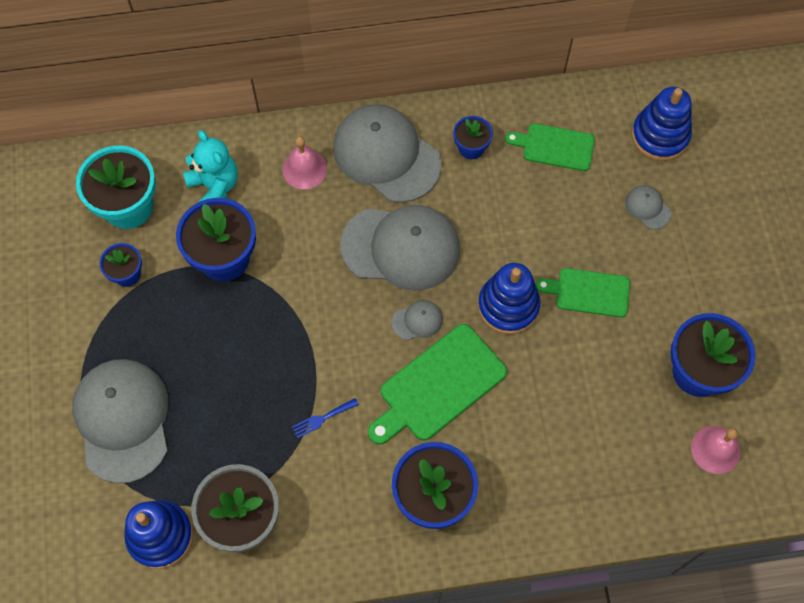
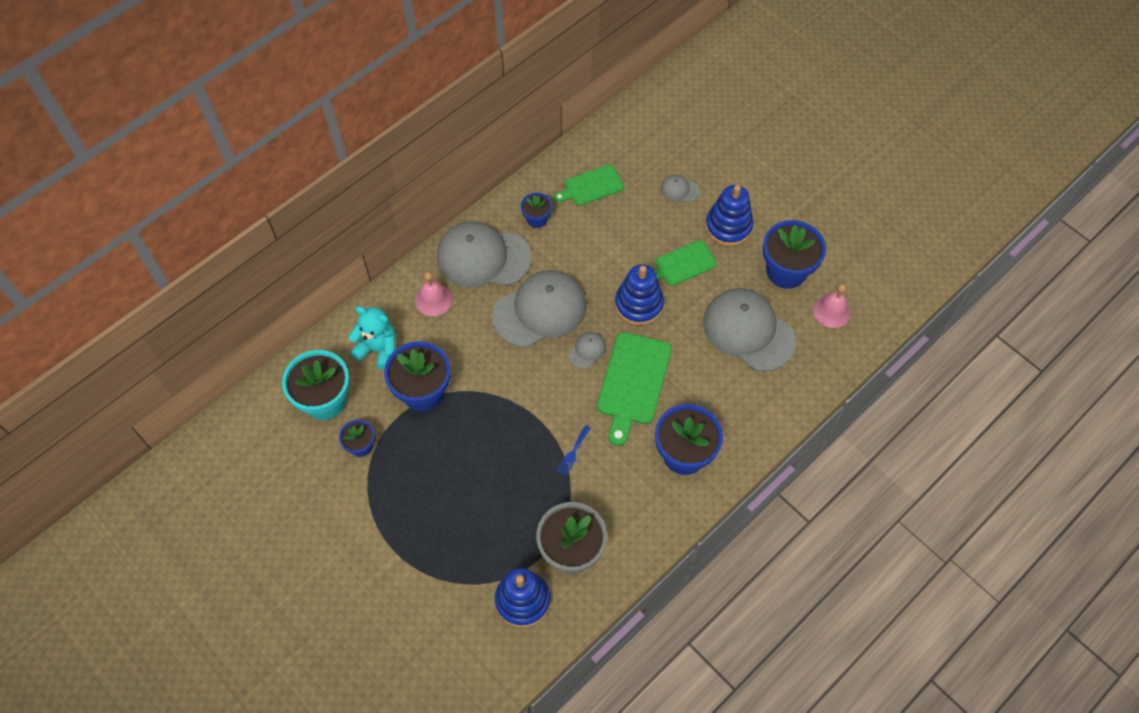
camera: 35 degrees left, 5 degrees down
(122, 420) = (435, 543): grey cap -> grey cap (748, 331)
(660, 136) = (653, 141): blue stacking toy -> blue stacking toy (728, 226)

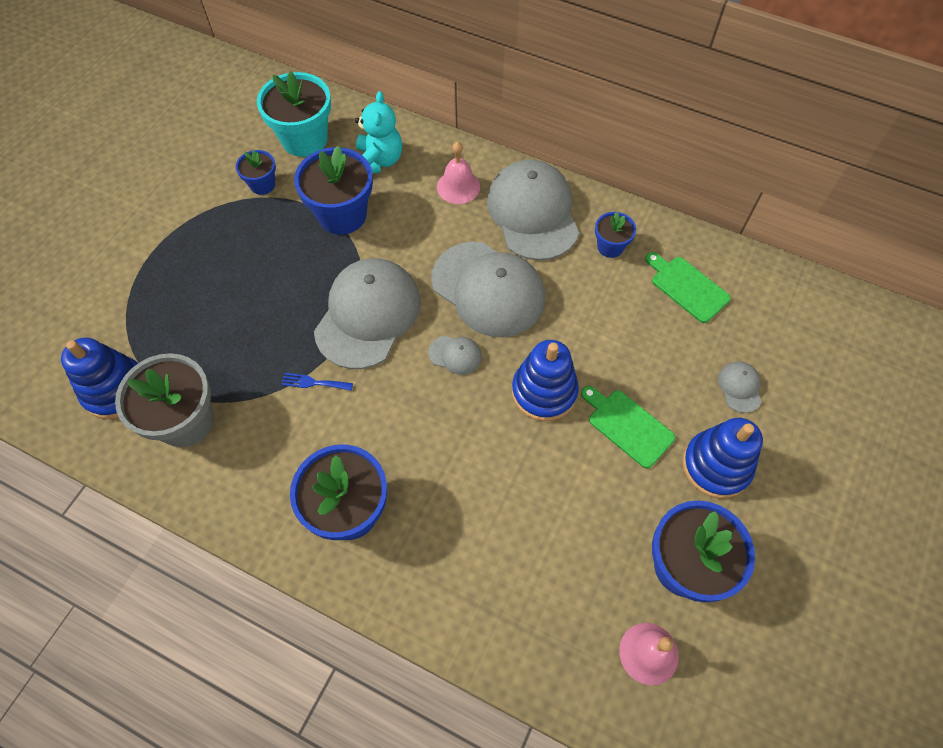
camera: 70 degrees right, 0 degrees up
(633, 383) = (430, 419): green cutting board -> none
(748, 331) = (563, 540): grey cap -> grey cap (368, 315)

